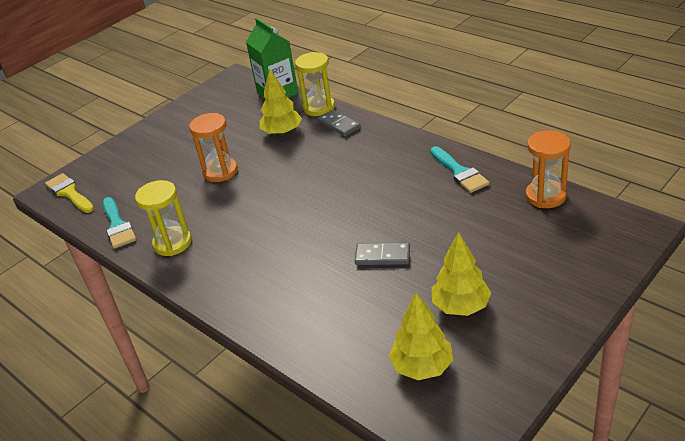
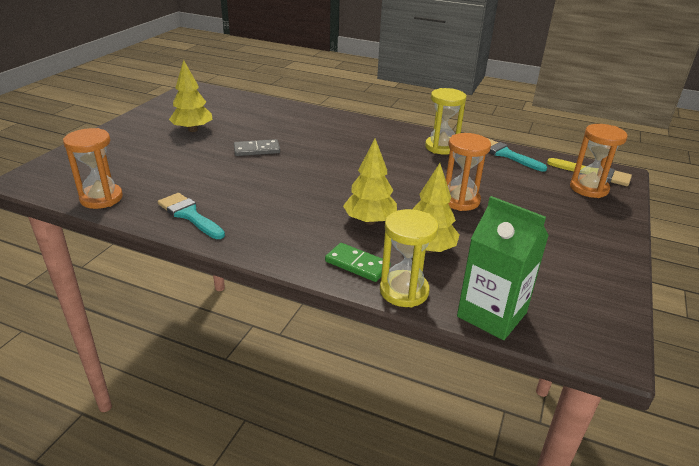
camera: 155 degrees right, 5 degrees down
(98, 177) = (588, 188): none -> orange hourglass
(339, 125) = (357, 264): grey domino -> green domino
(422, 367) = (218, 107): yellow tree -> yellow tree (369, 221)

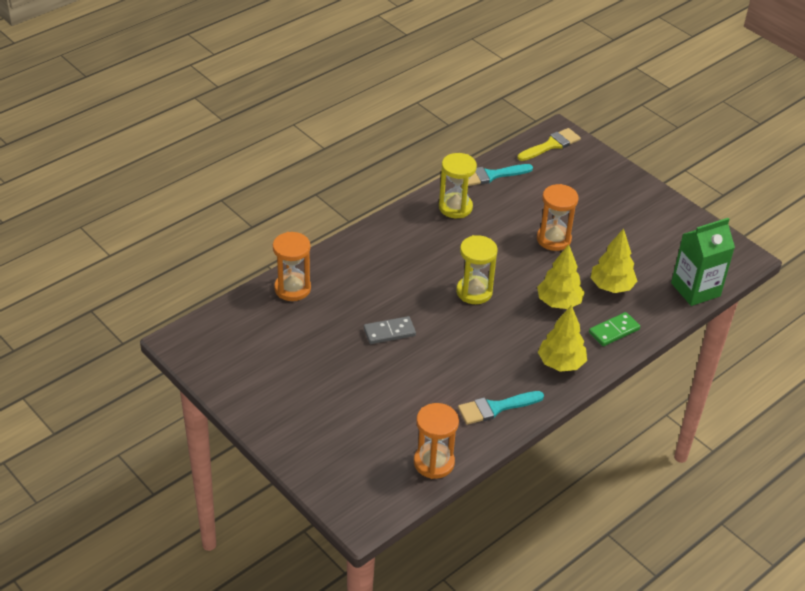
camera: 65 degrees left, 10 degrees up
(193, 130) = (310, 368): yellow tree -> yellow tree (561, 363)
(257, 150) = (389, 332): grey domino -> grey domino turned 60 degrees clockwise
(404, 291) = (655, 319): yellow hourglass -> yellow hourglass (474, 292)
(588, 188) = (571, 161): orange hourglass -> orange hourglass (292, 288)

